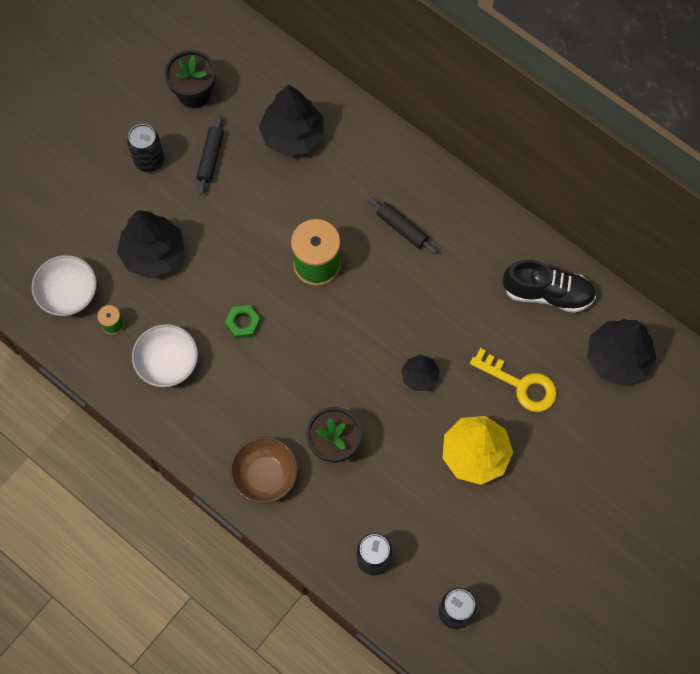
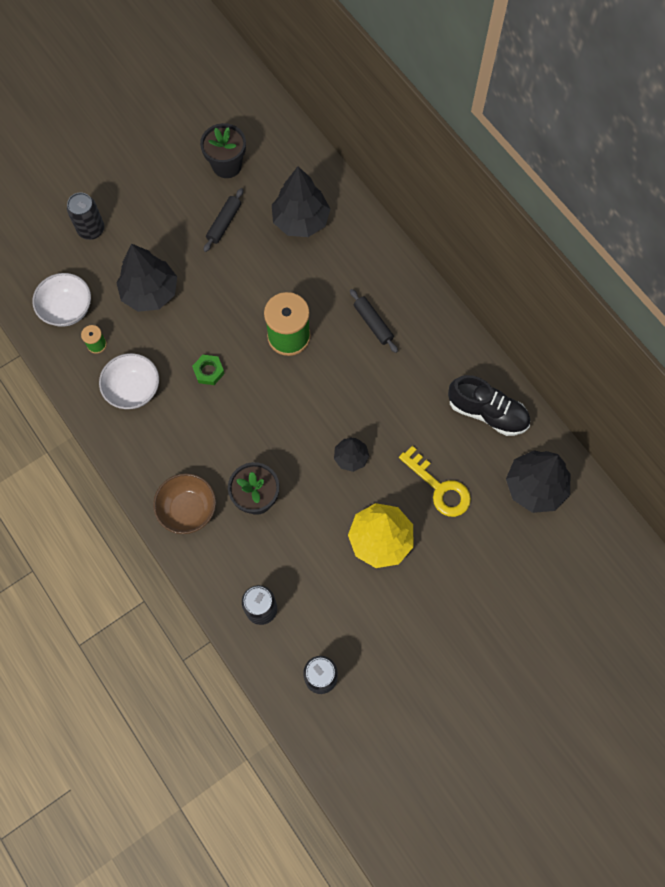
camera: 15 degrees right, 0 degrees up
(149, 160) = (171, 213): black can -> black can (91, 229)

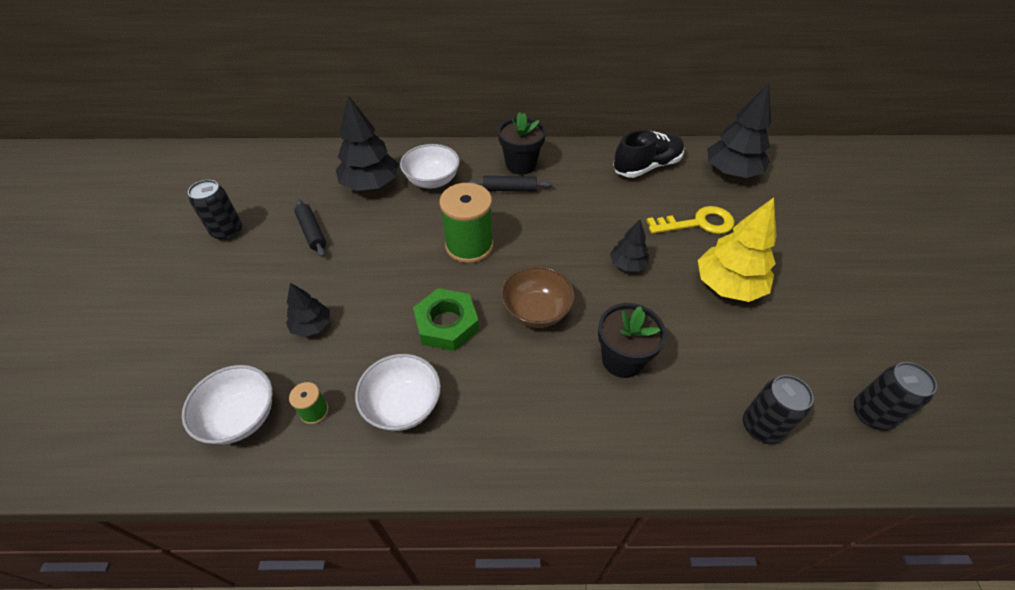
camera: 55 degrees left, 20 degrees down
(91, 229) = (184, 338): black can -> black can (227, 231)
(150, 292) = (312, 326): black tree -> black tree, size x0.56
(188, 509) = (592, 433): brown bowl -> brown bowl (536, 311)
(208, 371) = (446, 324): green nut -> green nut, size x1.68
(227, 165) = (263, 202): black flower pot -> black flower pot (521, 165)
(339, 260) = (432, 180): none -> white bowl

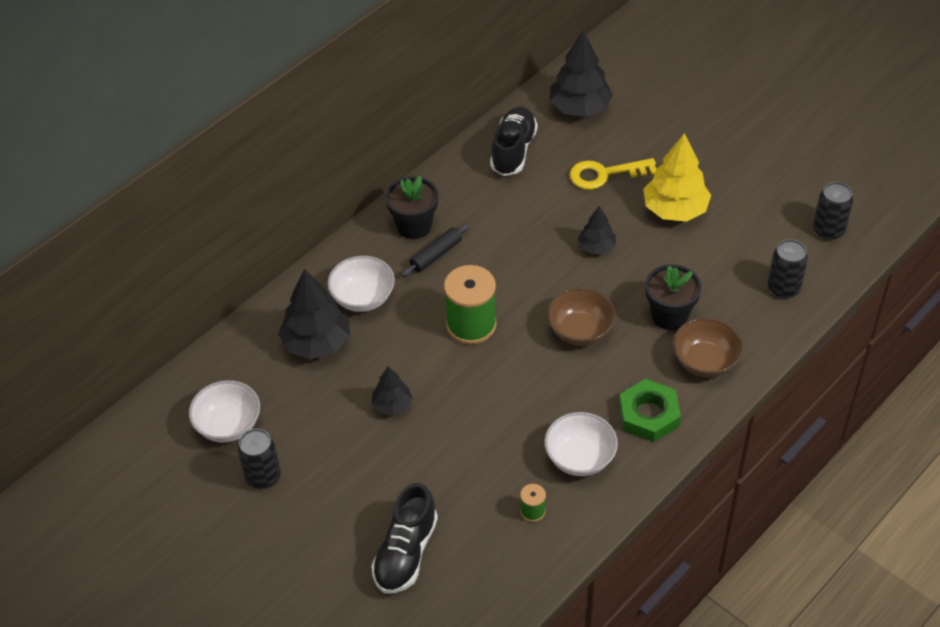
camera: 45 degrees left, 0 degrees up
(206, 354) = (406, 553): none -> black shoe
(241, 417) = (493, 556): white bowl -> white bowl (228, 425)
(312, 232) = (334, 417): black rolling pin -> none
(312, 326) = (448, 472): black tree -> black tree (392, 405)
(446, 324) = (535, 390): green nut -> green nut (648, 415)
(605, 425) = (705, 361): none -> brown bowl
(697, 223) = (605, 174): yellow key -> yellow key turned 135 degrees counterclockwise

